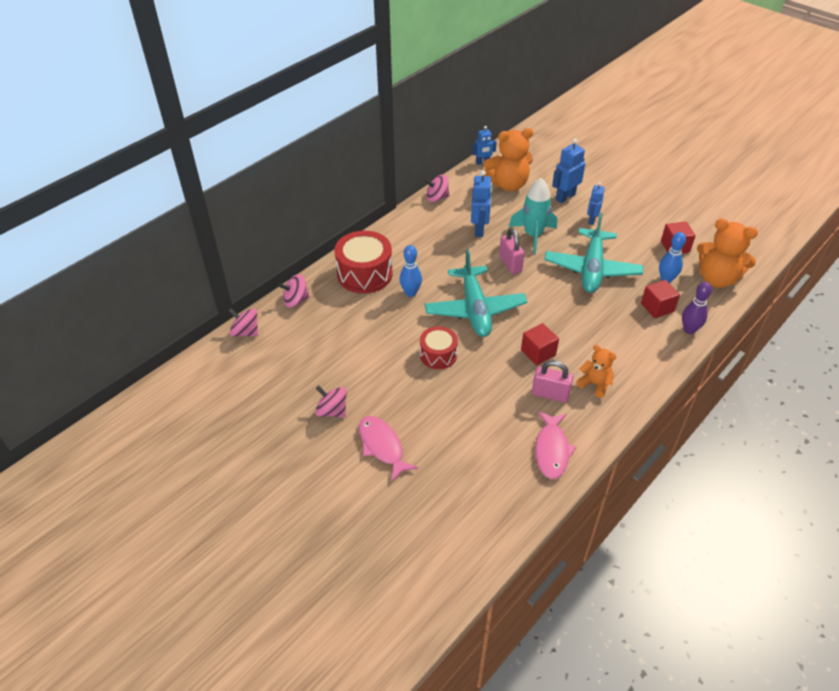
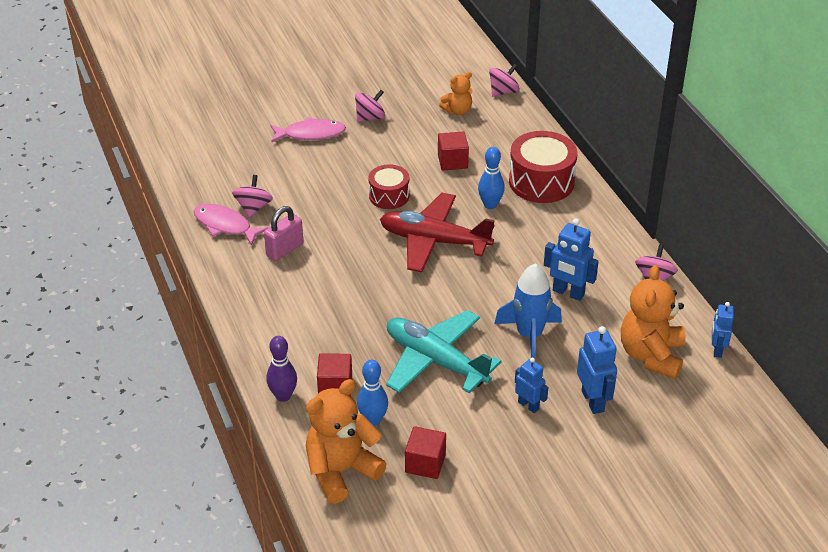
camera: 115 degrees right, 5 degrees down
(296, 300) = (529, 129): pink spinning top -> pink spinning top (253, 208)
(475, 309) = (434, 241): turquoise plane -> red plane
(510, 264) = (489, 295): pink padlock -> none
(533, 235) = (529, 335): turquoise rocket -> blue rocket
(538, 352) = (341, 263): red cube -> red cube (452, 161)
(595, 384) = (272, 285): orange teddy bear -> orange teddy bear (457, 111)

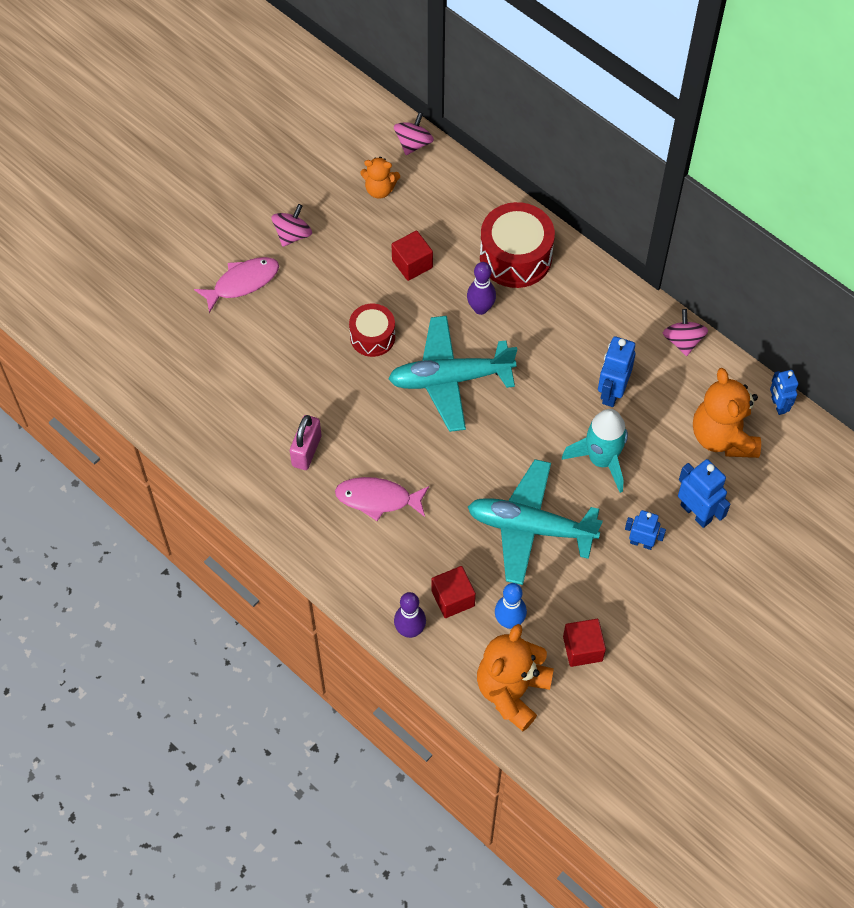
camera: 25 degrees left, 20 degrees up
(225, 225) = (226, 444): pink fish -> pink fish (378, 499)
(253, 208) = (241, 409): pink spinning top -> none
(434, 241) = (450, 379): red plane -> turquoise plane
(457, 111) = (380, 189): orange teddy bear -> orange teddy bear turned 60 degrees clockwise
(490, 205) = (480, 308): blue bowling pin -> purple bowling pin
(529, 335) = (601, 460): blue rocket -> turquoise rocket
(568, 293) = (611, 392): blue robot -> blue robot turned 105 degrees clockwise

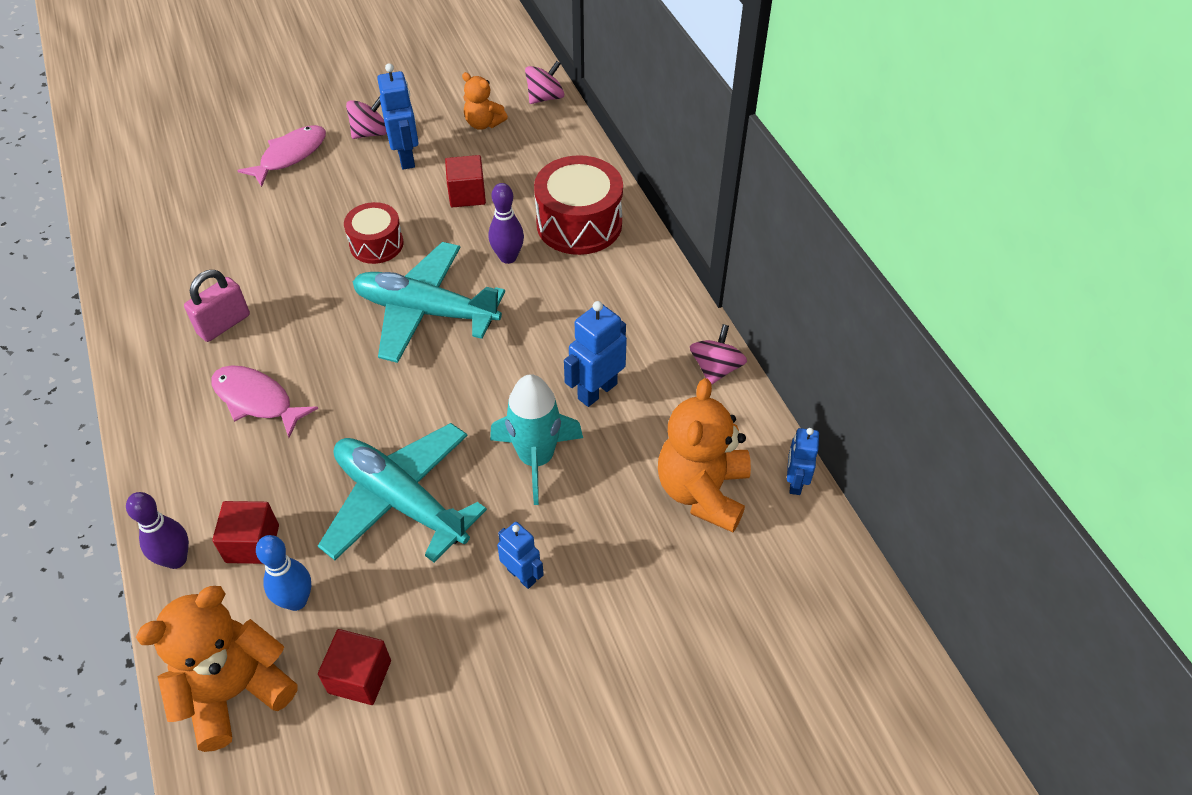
camera: 25 degrees right, 10 degrees down
(242, 283) = (290, 156): pink fish -> pink fish turned 45 degrees counterclockwise
(696, 513) = (614, 568): blue robot -> blue robot (406, 157)

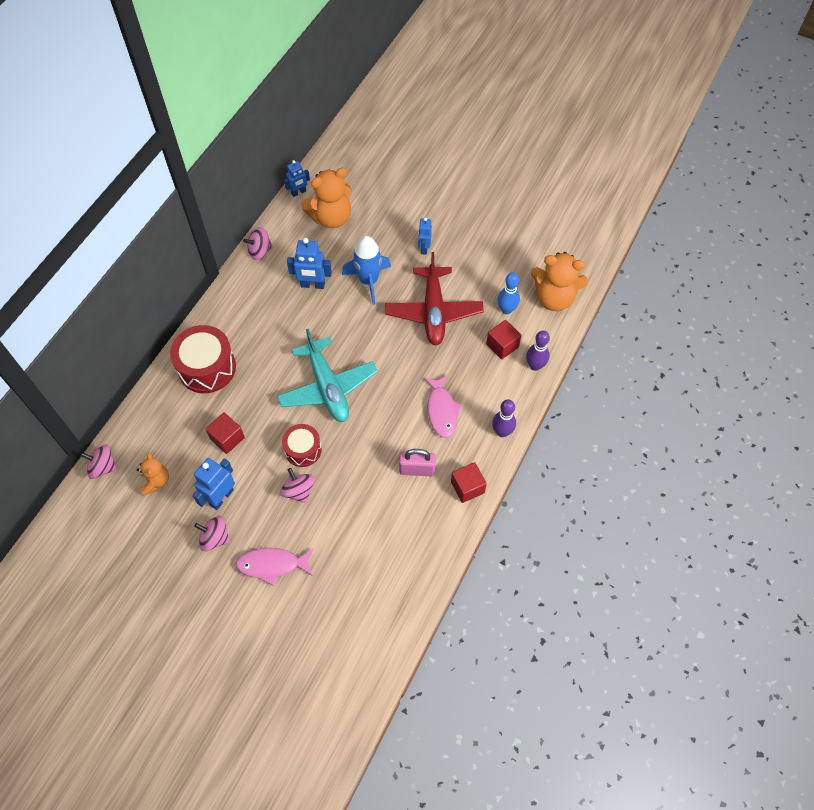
camera: 130 degrees left, 10 degrees up
(335, 215) = (299, 491): none -> pink spinning top
(359, 677) = (510, 266): red cube -> red cube (467, 487)
(401, 501) = (433, 311): turquoise plane -> red plane
(508, 257) = (259, 381): purple bowling pin -> purple bowling pin (502, 432)
(536, 459) = (368, 281): turquoise rocket -> blue rocket

